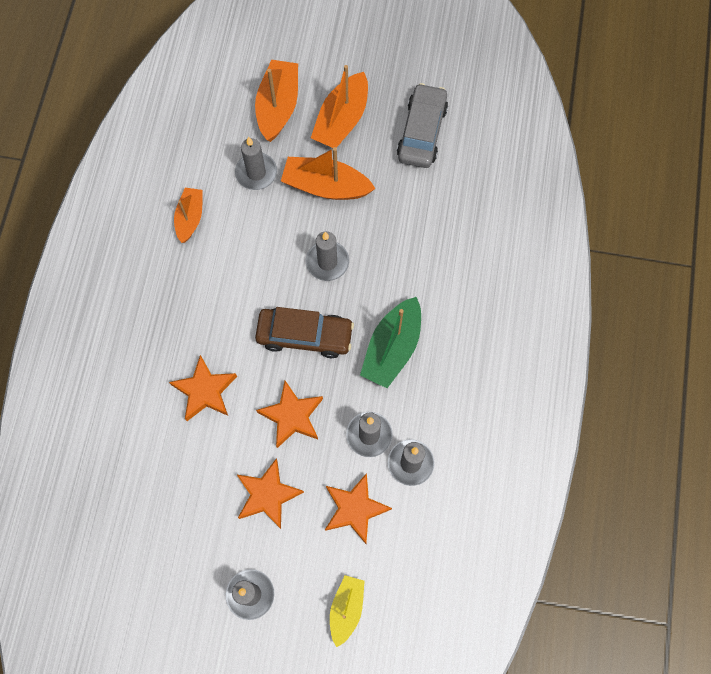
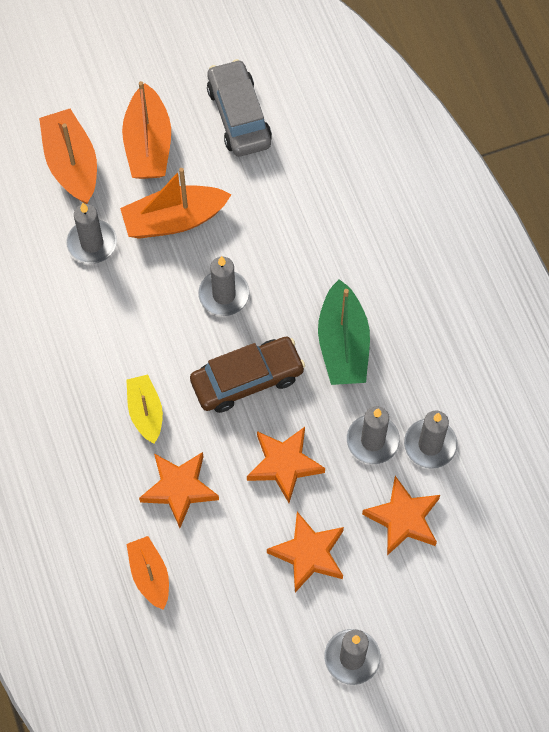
camera: 30 degrees left, 5 degrees down
(190, 218) = (51, 325): orange boat -> orange boat (150, 575)
(346, 609) = (454, 617): yellow boat -> yellow boat (145, 412)

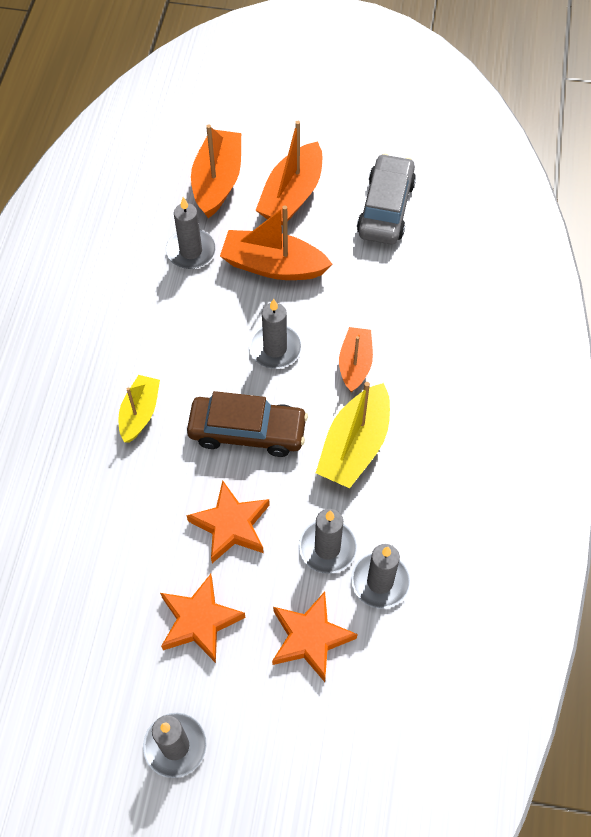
camera: 30 degrees right, 5 degrees down
(150, 575) = (45, 558): orange boat -> orange boat (355, 364)
(179, 489) = (123, 495): orange star -> none
(343, 345) = (354, 446): green boat -> yellow boat

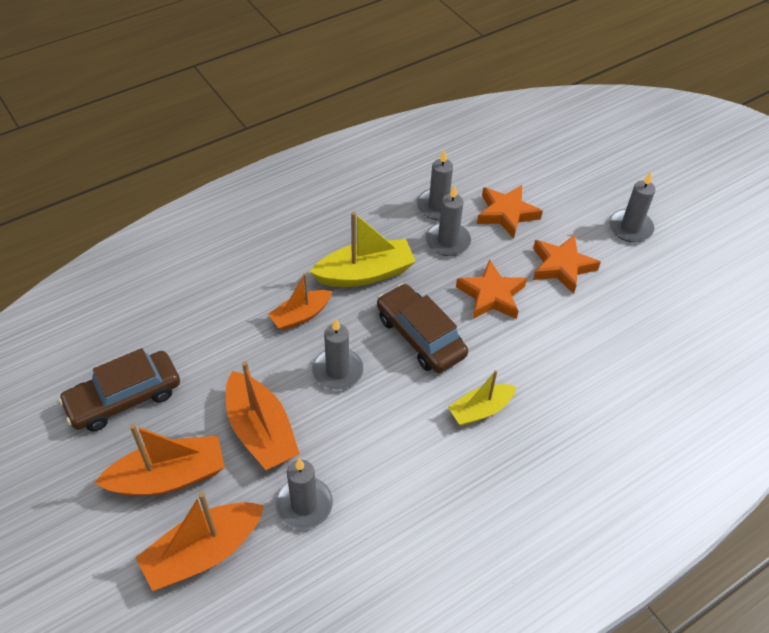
camera: 135 degrees left, 10 degrees down
(386, 208) = (124, 398): grey car -> brown car

